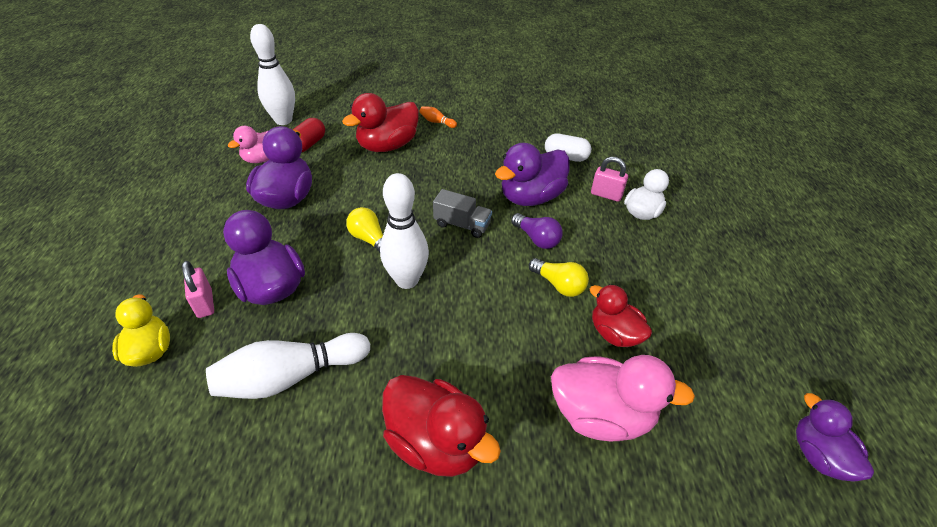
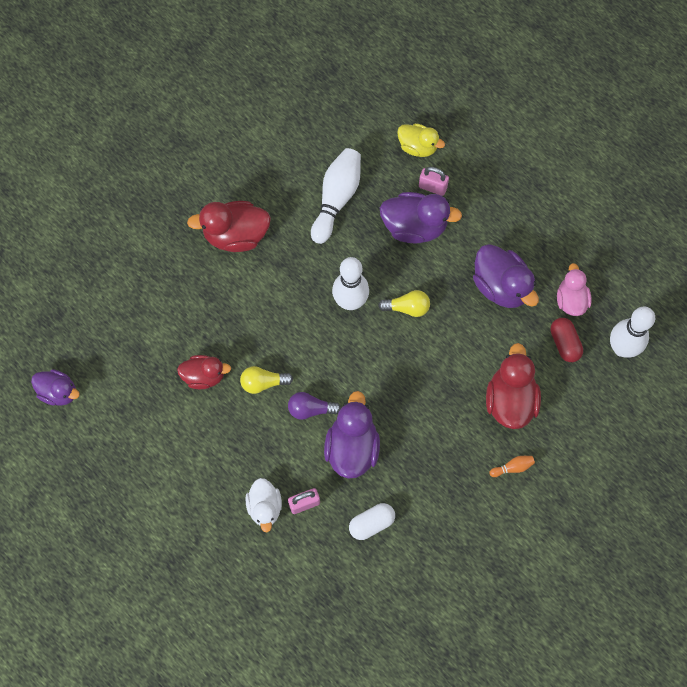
camera: 135 degrees right, 25 degrees up
(462, 224) = (368, 375): grey truck -> none
(601, 415) = (174, 318): pink duck -> none

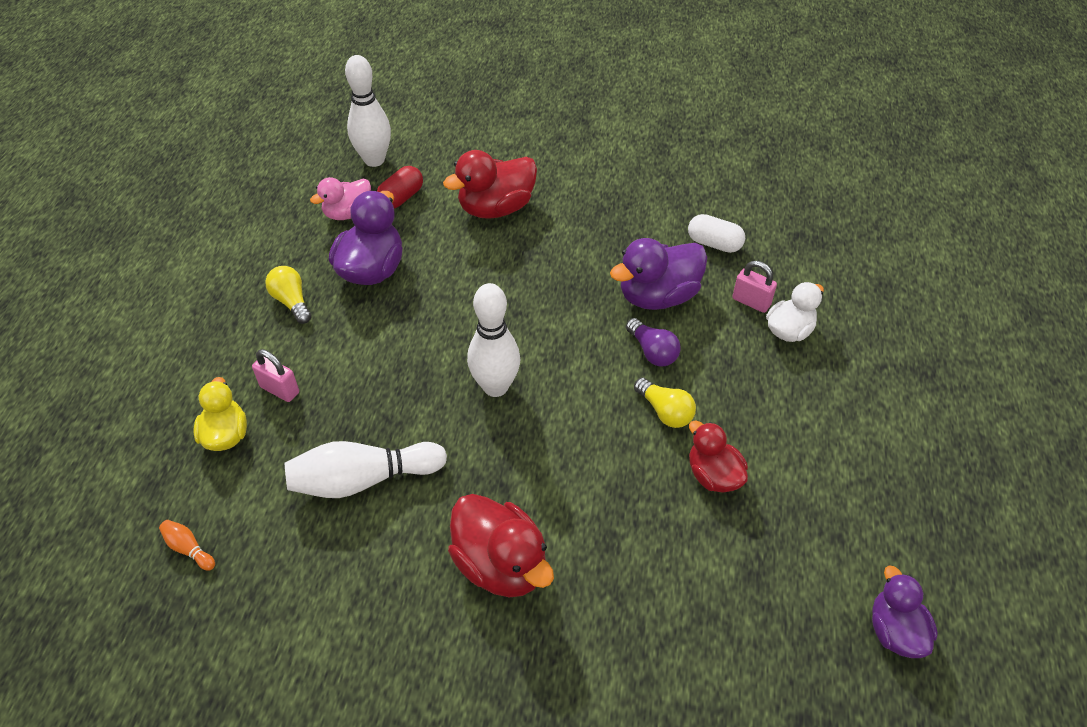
camera: 125 degrees left, 20 degrees down
(407, 308) = (460, 332): yellow light bulb -> yellow light bulb (292, 302)
(414, 227) = (349, 379): purple duck -> none
(432, 187) = (280, 389): pink padlock -> pink padlock turned 45 degrees counterclockwise
(512, 467) = (561, 178): orange bowling pin -> orange bowling pin (189, 548)

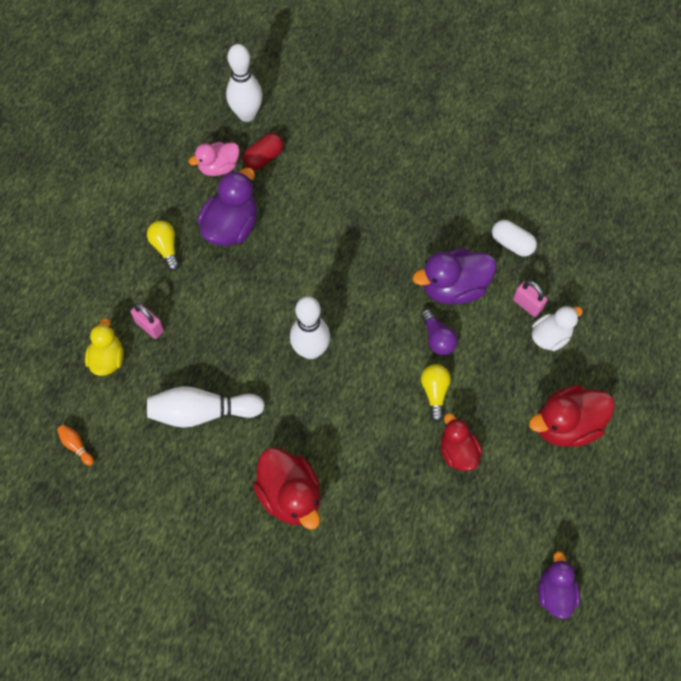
camera: 10 degrees right, 15 degrees up
(496, 208) = (340, 180): red duck -> red duck (566, 425)
(665, 411) = (434, 393): yellow light bulb -> yellow light bulb turned 150 degrees counterclockwise

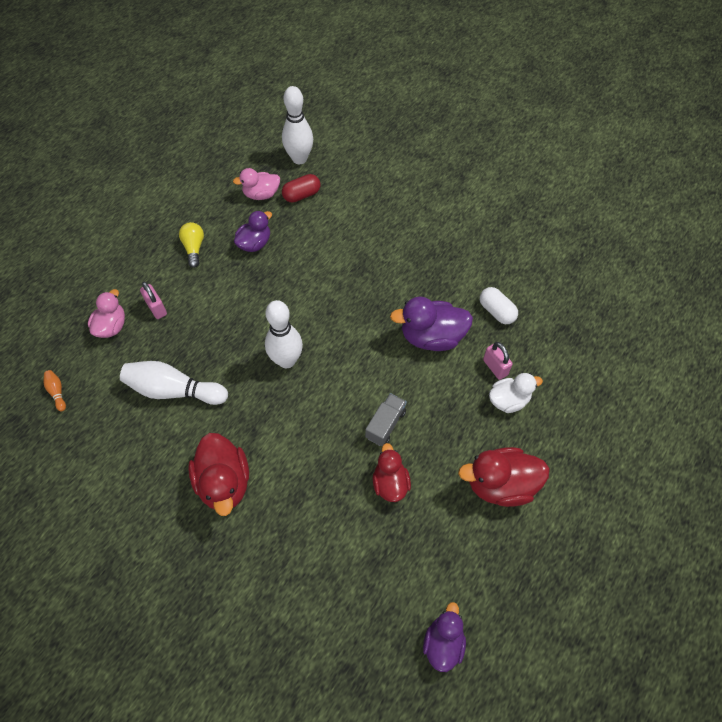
camera: 15 degrees right, 5 degrees down
(108, 359) = (111, 326): yellow duck -> pink duck
(231, 227) = (254, 243): purple duck -> purple duck, size x0.64
(434, 393) = (385, 424): yellow light bulb -> grey truck
(437, 338) = (403, 377): purple light bulb -> none

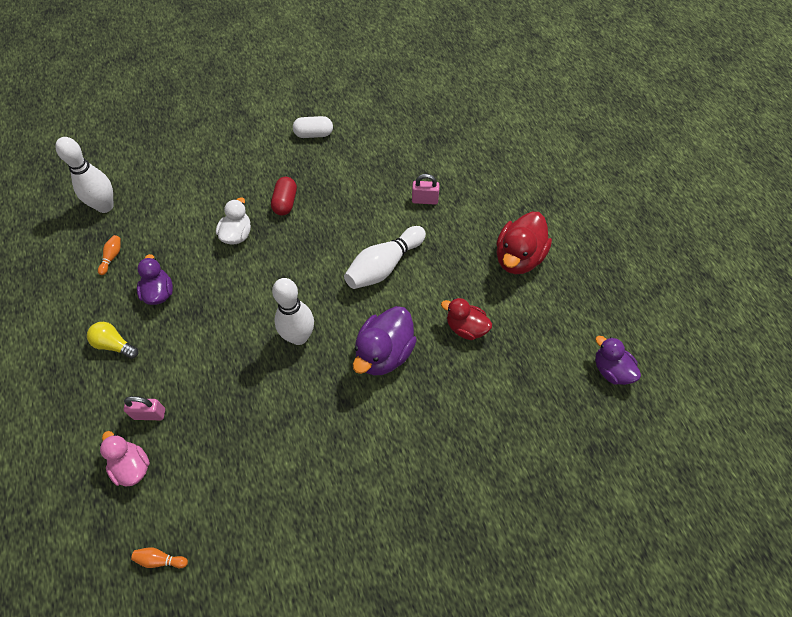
camera: 55 degrees left, 0 degrees up
(174, 390) = (250, 446): white bowling pin -> white bowling pin (384, 266)
(224, 483) = (374, 453): red duck -> none
(261, 194) = (112, 257): pink duck -> orange bowling pin
(301, 195) = (145, 227): red capsule -> red capsule (285, 202)
(385, 424) = (414, 300): grey truck -> none
(431, 337) = (365, 222): purple duck -> purple duck (384, 353)
(496, 311) = (380, 169): white capsule -> white capsule (314, 134)
(508, 400) = (457, 209): white duck -> white duck (237, 234)

